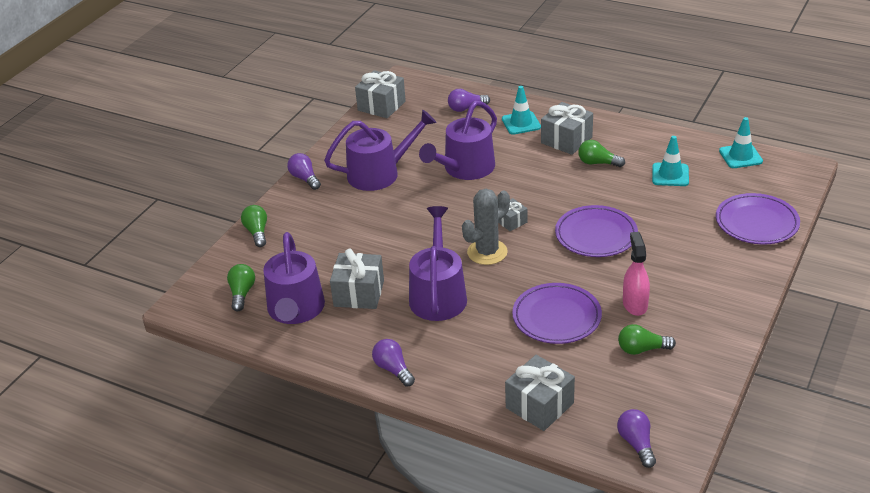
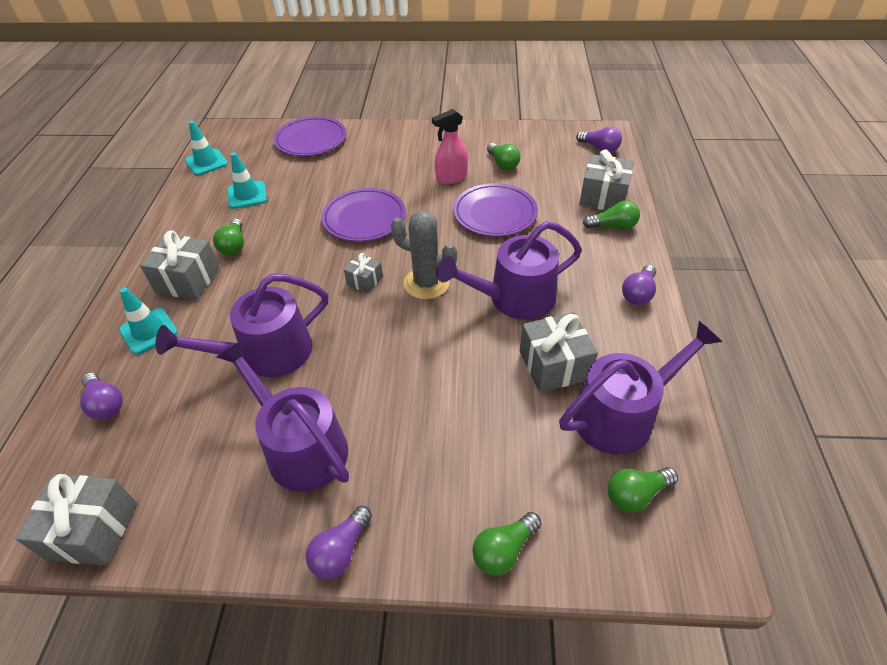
camera: 115 degrees left, 10 degrees up
(465, 168) = (267, 353): purple watering can -> purple watering can turned 135 degrees clockwise
(489, 392) = (613, 226): none -> green light bulb
(636, 444) = (599, 148): purple light bulb -> purple light bulb turned 105 degrees counterclockwise

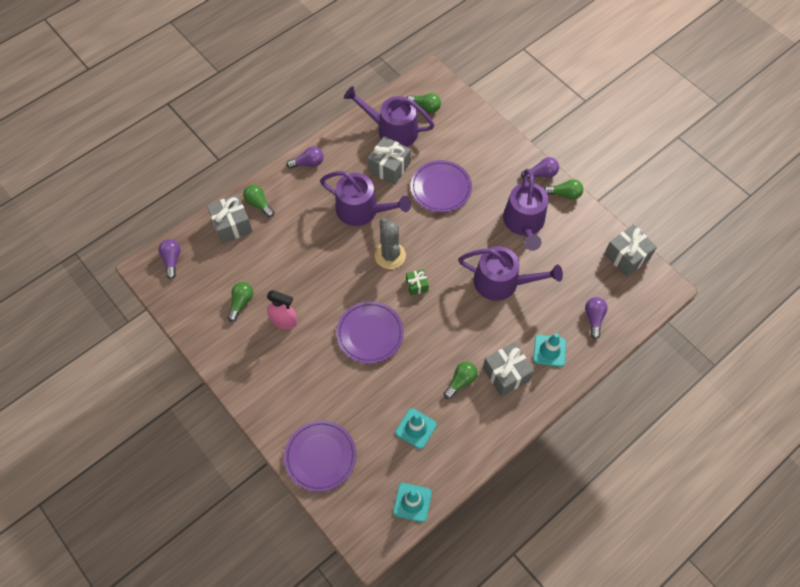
camera: 135 degrees left, 15 degrees up
(365, 281) = (417, 285): grey gift -> green gift
(495, 213) = (300, 268): purple plate -> purple plate (441, 188)
(504, 550) = (488, 130): green light bulb -> green light bulb (564, 194)

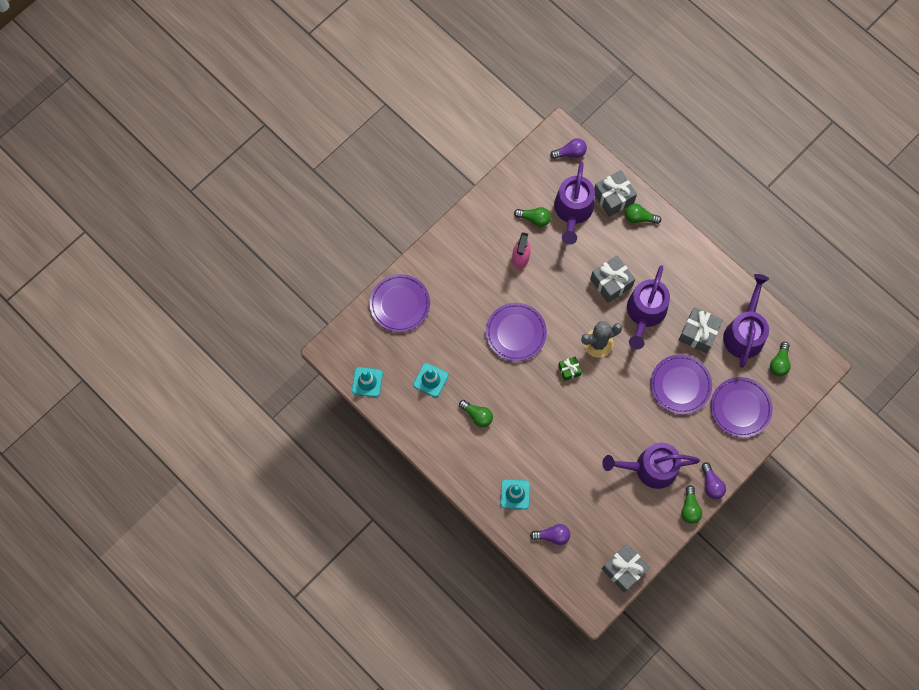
camera: 85 degrees right, 10 degrees up
(259, 204) = (639, 218): green light bulb -> green light bulb turned 120 degrees counterclockwise
(308, 163) = (692, 256): purple light bulb -> none
(467, 142) = (740, 408): none -> purple plate
(501, 282) = (581, 448): purple watering can -> purple watering can (573, 210)
(506, 374) = (488, 455): grey gift -> grey gift (611, 283)

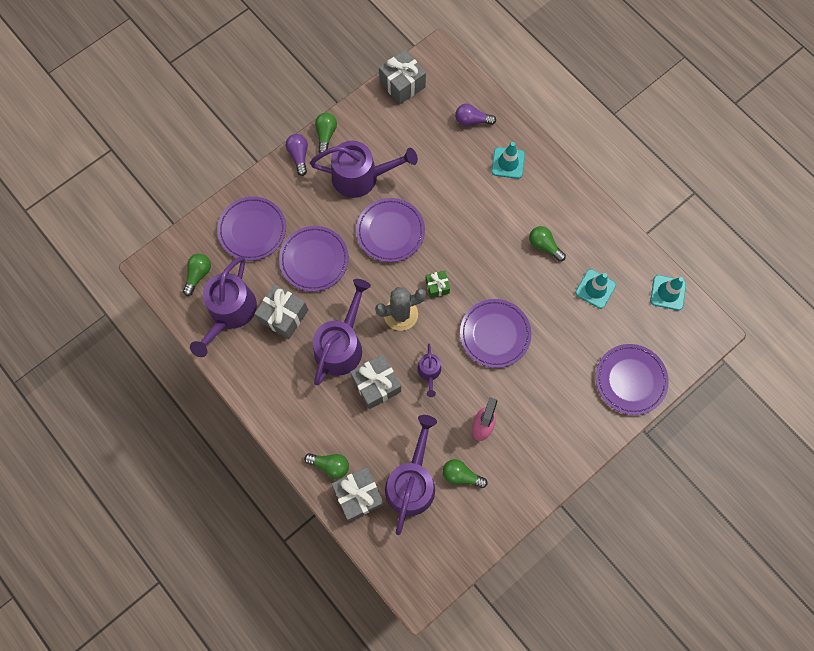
camera: 175 degrees left, 0 degrees up
(568, 297) = (429, 372): none -> purple watering can
(570, 153) = (406, 564): purple light bulb -> none
(616, 417) = (390, 231): none -> purple plate

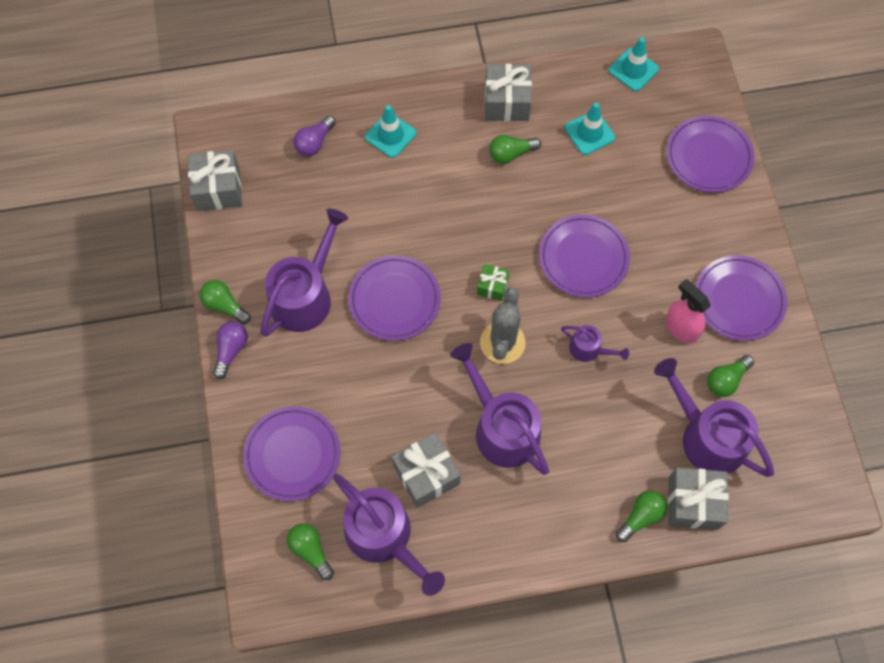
camera: 60 degrees left, 5 degrees down
(299, 156) = (231, 350): purple light bulb -> purple light bulb turned 90 degrees clockwise
(314, 260) = (377, 403): purple plate -> purple plate (738, 300)
(376, 384) = (572, 414): grey gift -> grey gift (506, 102)

